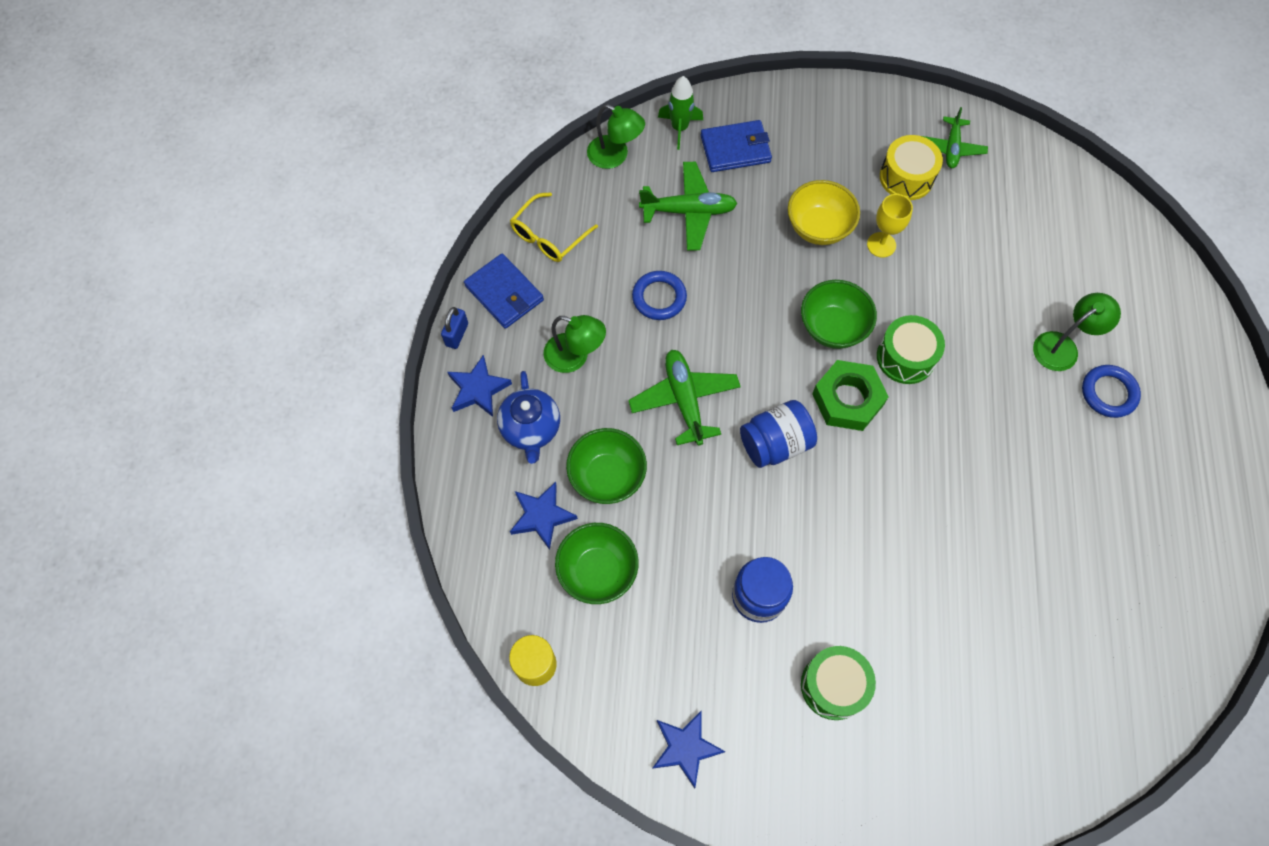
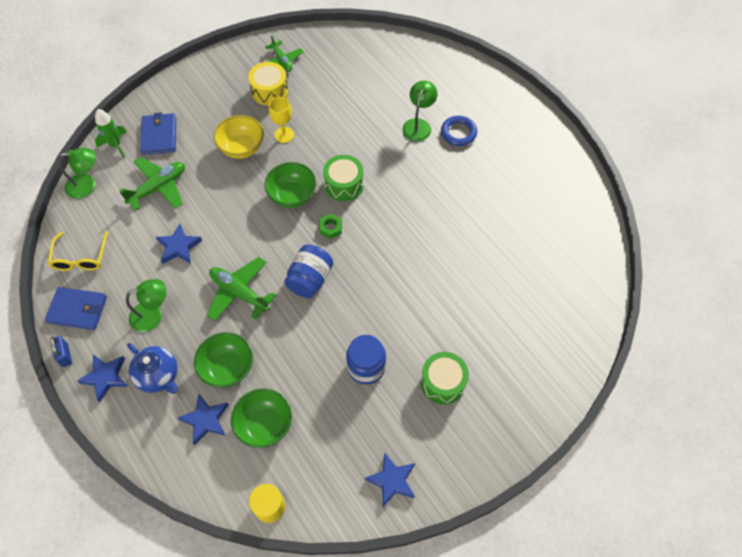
camera: 40 degrees left, 5 degrees down
(659, 297) = (179, 247): blue ring -> blue star
(735, 149) = (159, 135): blue wallet -> blue wallet turned 45 degrees counterclockwise
(847, 399) = (330, 228): green nut -> green nut, size x0.52

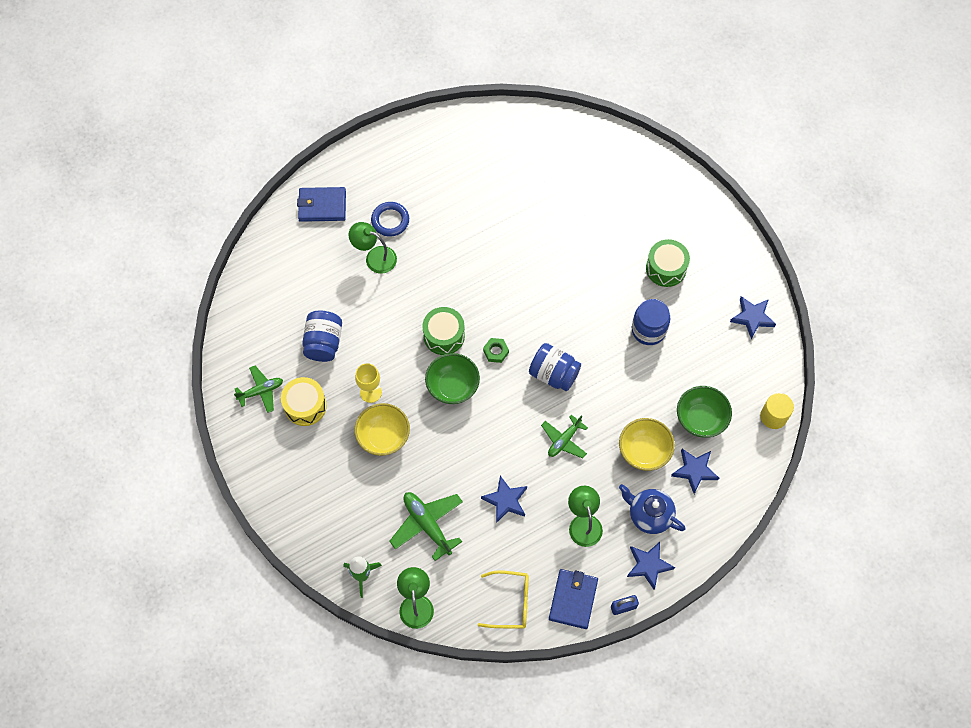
camera: 85 degrees left, 5 degrees up
(158, 376) = (649, 515): blue teapot -> blue teapot turned 105 degrees counterclockwise
(159, 135) = (354, 527): blue wallet -> blue wallet (322, 206)
(227, 368) = (644, 451): green bowl -> yellow bowl
(239, 292) = (564, 440): green plane -> green plane, size x0.66
(329, 97) = (323, 343): none -> blue jar

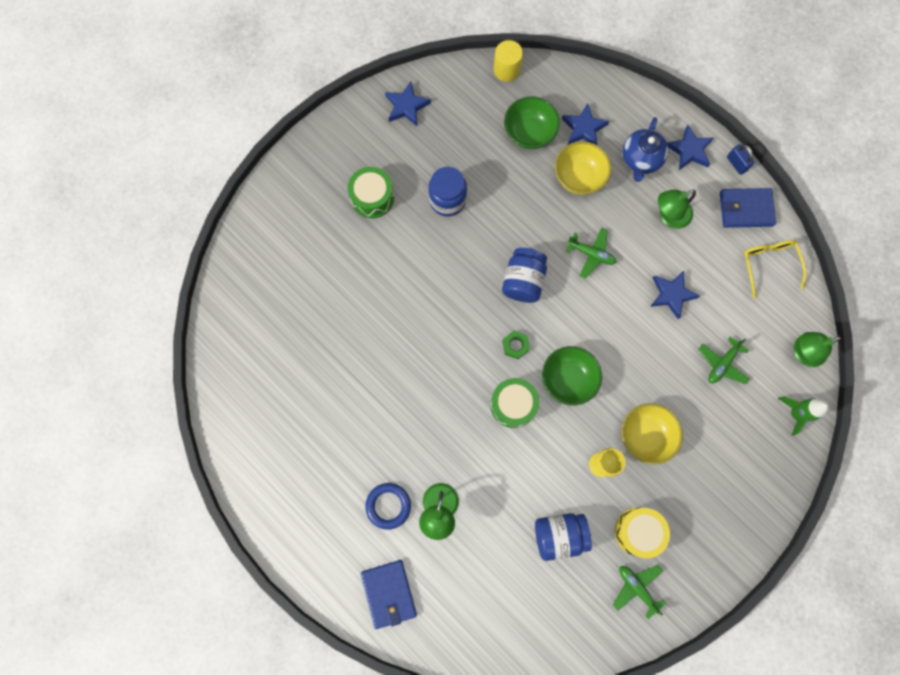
camera: 105 degrees left, 10 degrees up
(427, 525) = (722, 364): green plane -> green plane, size x0.66

